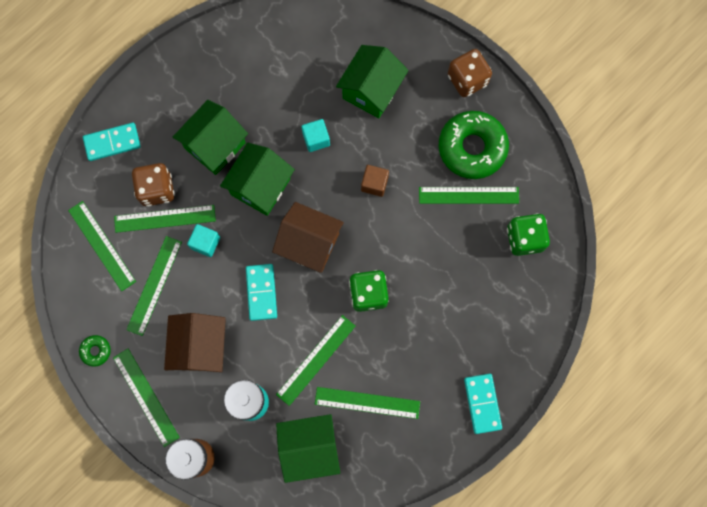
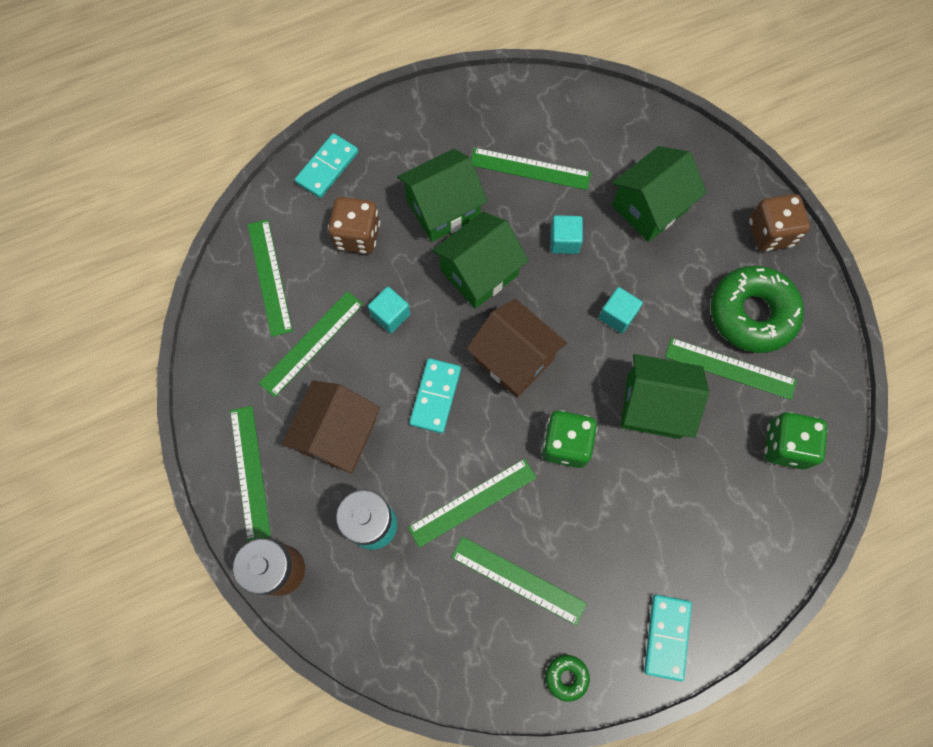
camera: 20 degrees right, 5 degrees down
(96, 351) = (213, 395): green donut -> green donut (566, 677)
(112, 142) = (327, 167): turquoise domino -> turquoise domino turned 60 degrees counterclockwise
(165, 219) = (354, 271): green ruler -> green ruler (530, 169)
(309, 448) = (425, 611): green house -> green house (653, 406)
(374, 184) = (617, 315): brown cube -> turquoise cube

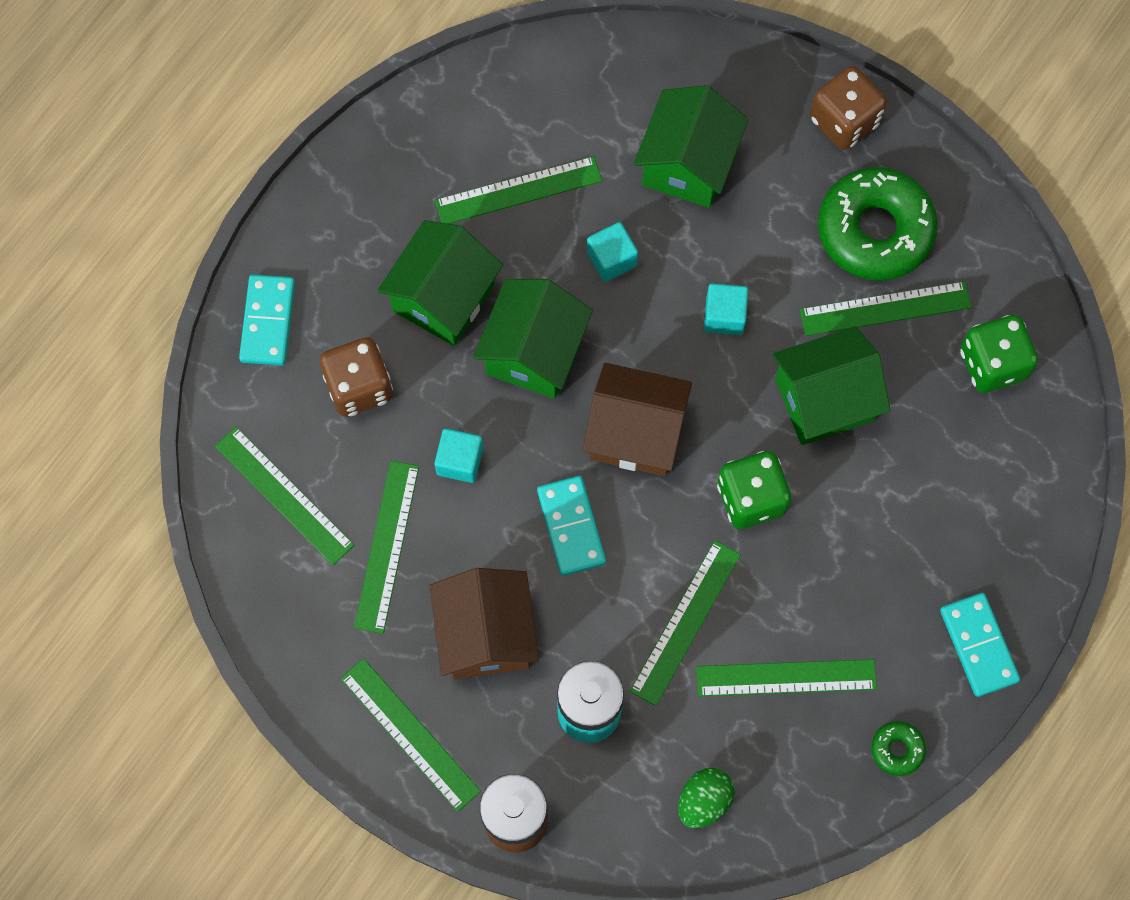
camera: 30 degrees left, 0 degrees up
(412, 632) = (703, 801): none -> green egg

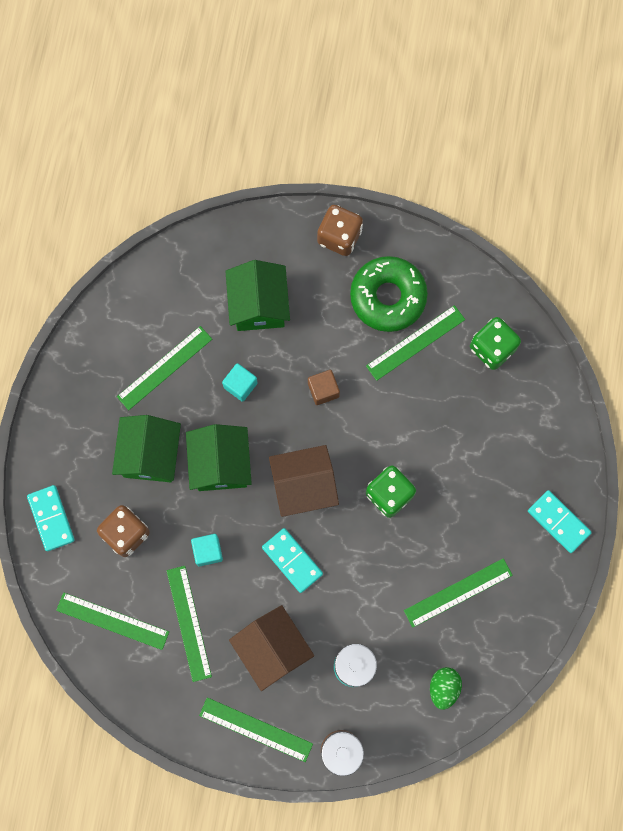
camera: 25 degrees left, 5 degrees up
(685, 622) = (385, 587): green ruler -> none
(724, 316) = (323, 390): turquoise cube -> brown cube
(824, 399) = (405, 415): green house -> none
(897, 749) = (539, 605): green donut -> none

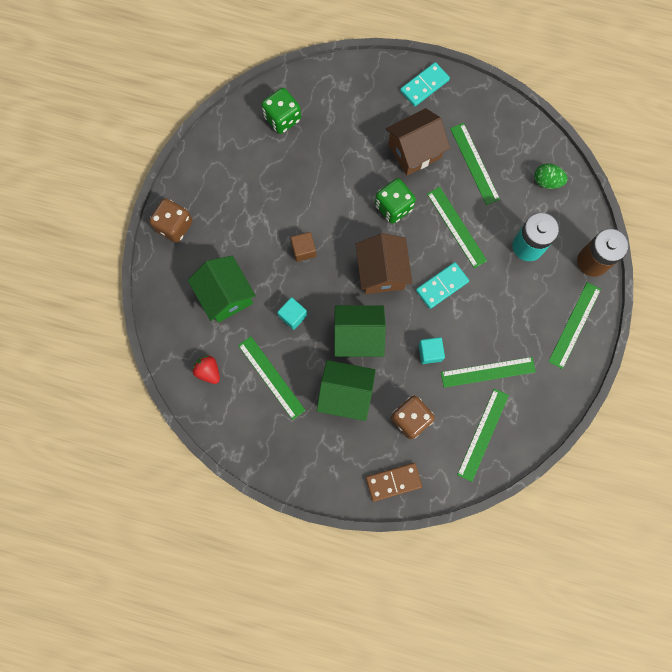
camera: 85 degrees left, 0 degrees up
(51, 518) = (393, 482): turquoise domino -> brown domino
(167, 296) = (208, 371): none -> red strawberry
(259, 305) = (226, 295): green house -> green house turned 60 degrees clockwise
(272, 649) = (511, 307): brown house -> brown house (414, 151)
(388, 297) = (231, 193): green donut -> none
(415, 343) = (271, 175): green ruler -> green ruler (456, 227)

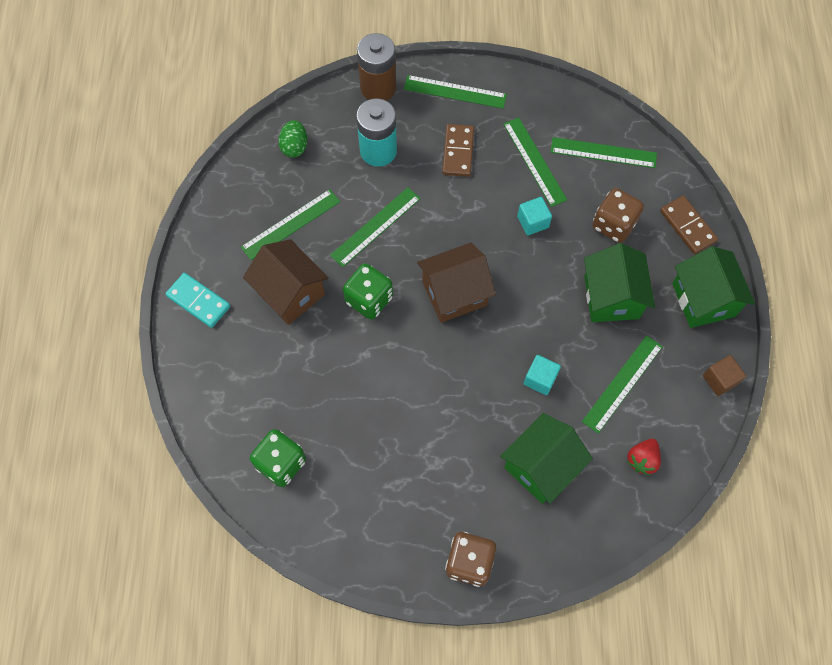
camera: 105 degrees left, 10 degrees down
(303, 250) = (453, 388): brown cube -> brown cube (720, 380)
(358, 337) = (540, 300): green house -> green house (703, 299)
(442, 286) = (452, 226): turquoise domino -> none
(512, 310) = (458, 152): none -> brown domino

